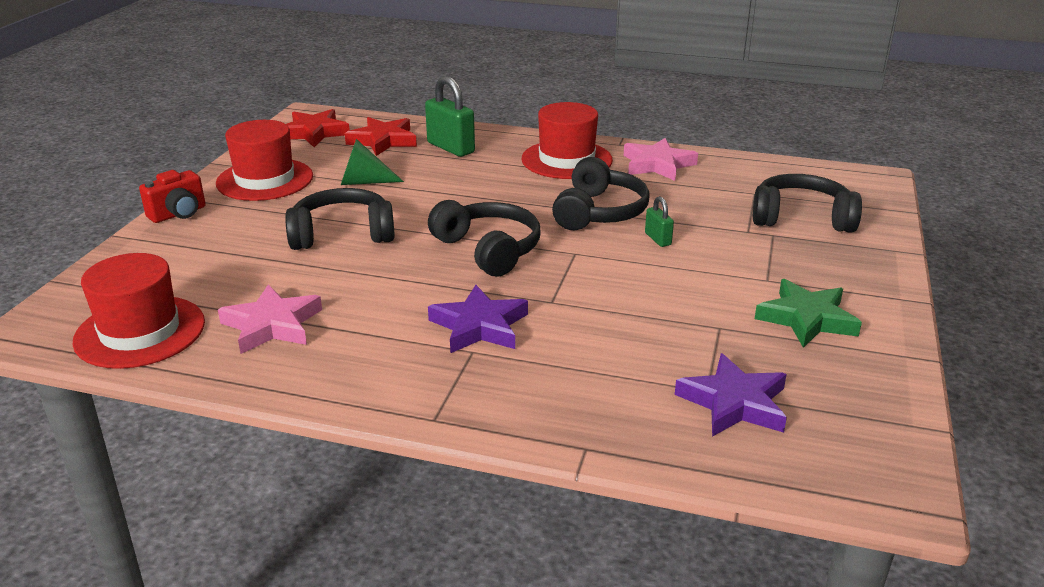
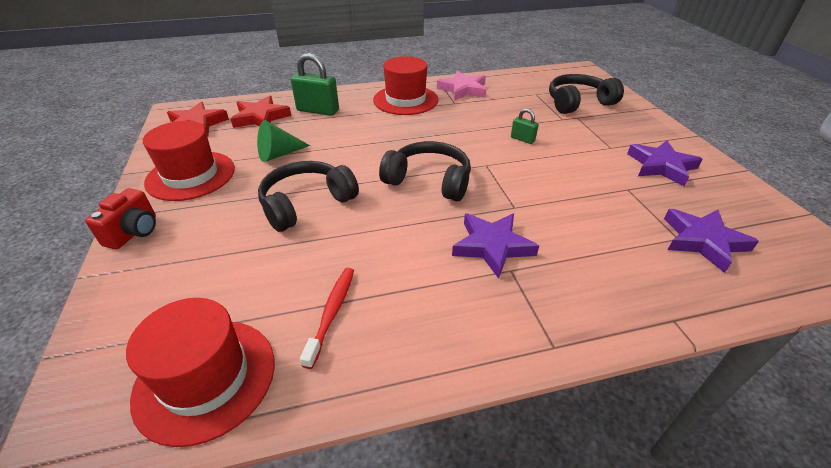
camera: 30 degrees left, 10 degrees up
(272, 325) = (332, 313): pink star -> red toothbrush
(599, 212) = (467, 131): black headphones -> none
(807, 319) = (661, 166): green star -> purple star

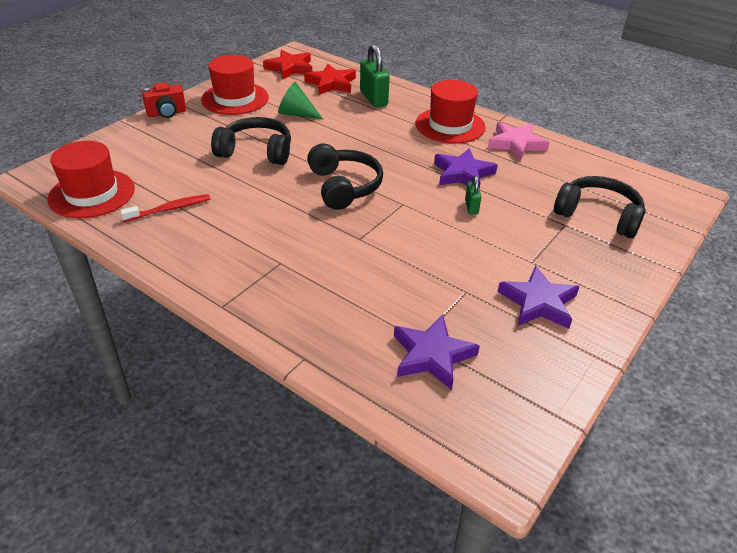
camera: 50 degrees right, 0 degrees up
(492, 246) = (297, 245): purple star -> purple star (463, 174)

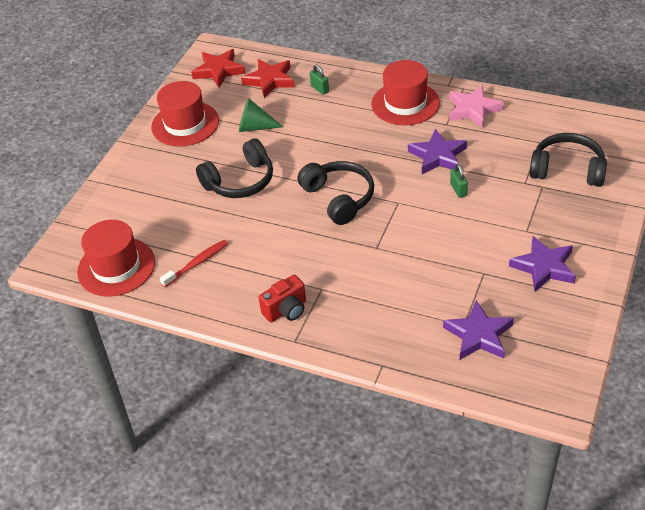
camera: 10 degrees left, 5 degrees up
(167, 113) = (129, 159): red camera -> red camera (286, 310)
(256, 151) = (240, 181): black headphones -> black headphones turned 150 degrees clockwise
(373, 98) = (319, 89): green padlock -> green padlock, size x0.52

